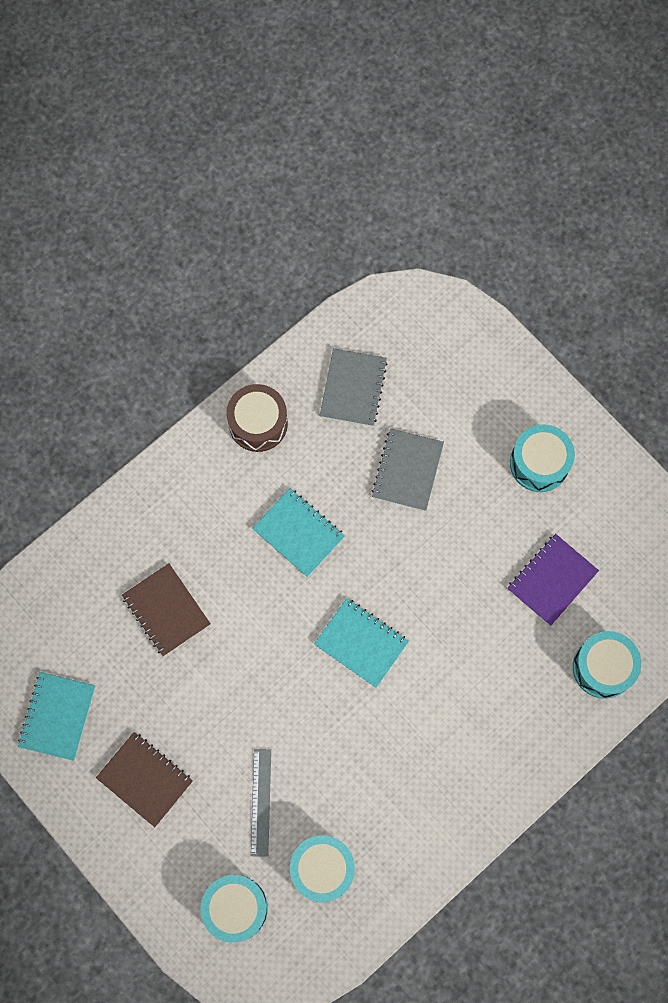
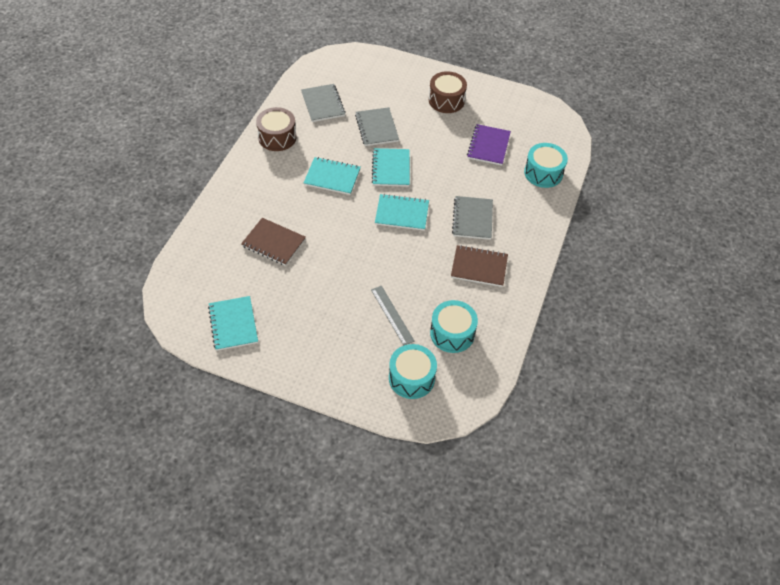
camera: 30 degrees left, 20 degrees down
(145, 779) = (311, 334): brown notebook -> brown notebook (479, 267)
(388, 556) = (391, 168): none -> turquoise notebook
(453, 699) = (472, 219): none -> grey notebook
(539, 463) = (446, 100): turquoise drum -> brown drum

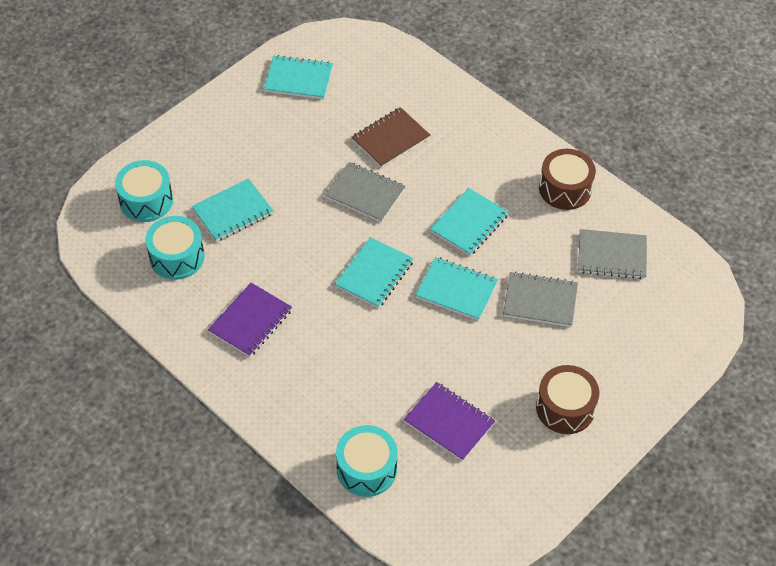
camera: 115 degrees right, 0 degrees up
(392, 315) = (233, 212): grey ruler -> turquoise notebook
(472, 219) = (328, 346): grey notebook -> grey notebook (365, 193)
(479, 267) = (251, 321): brown notebook -> purple notebook

